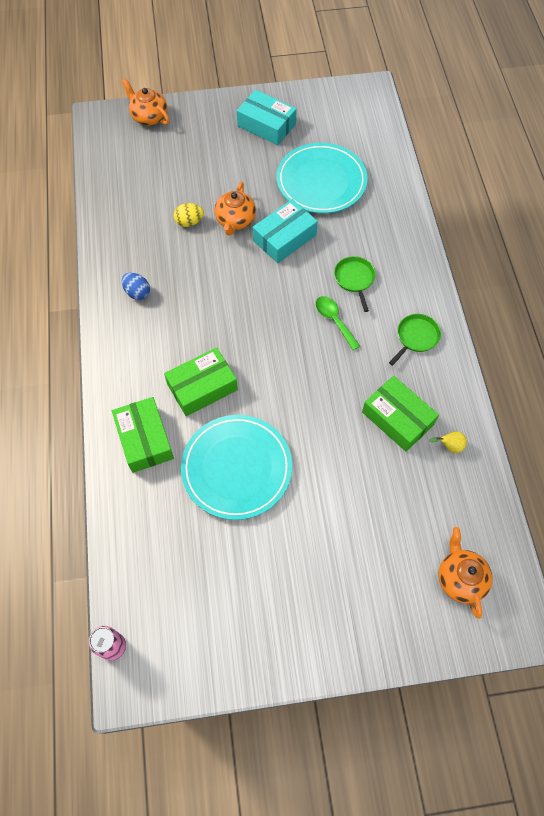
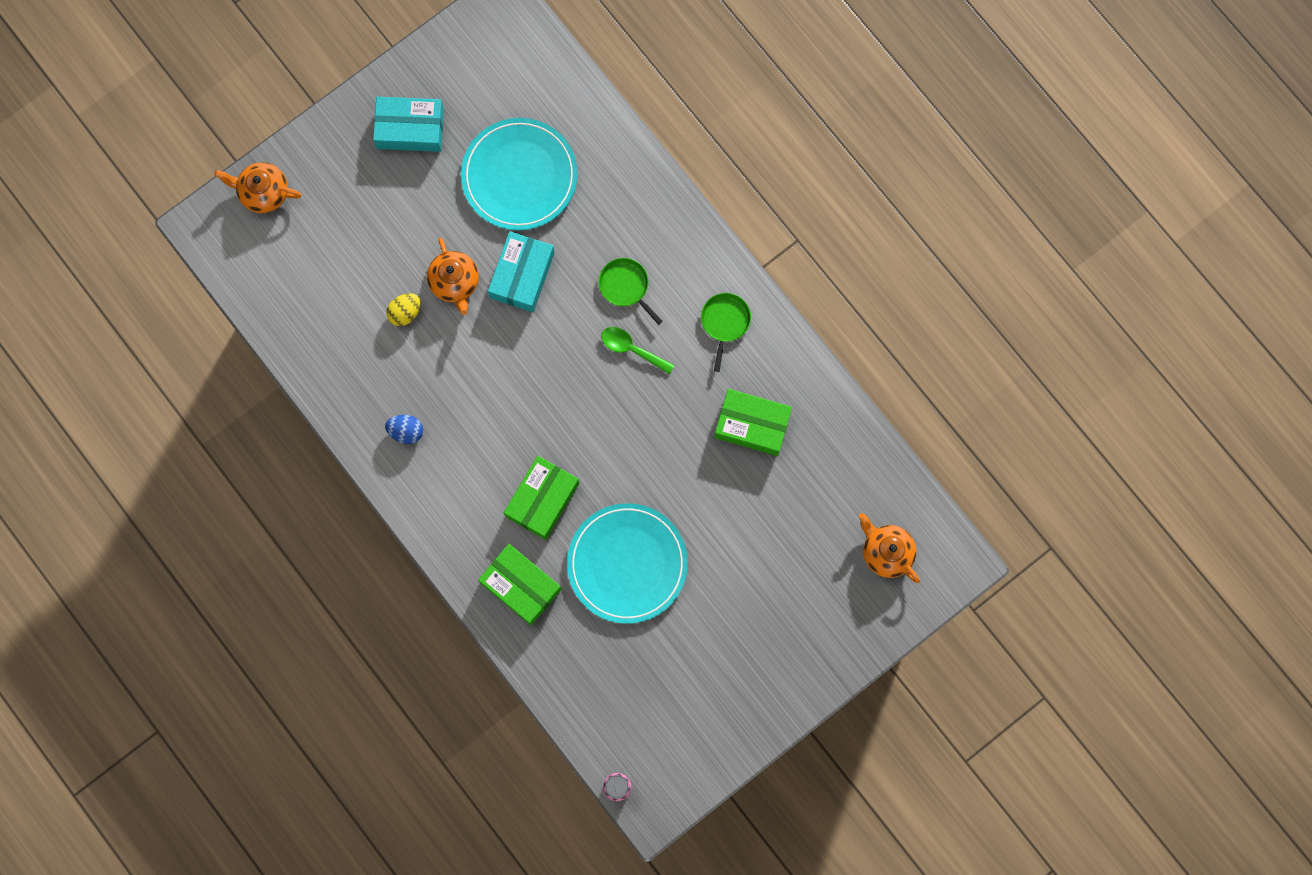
camera: 30 degrees left, 15 degrees up
(449, 446) = (815, 426): yellow pear -> none

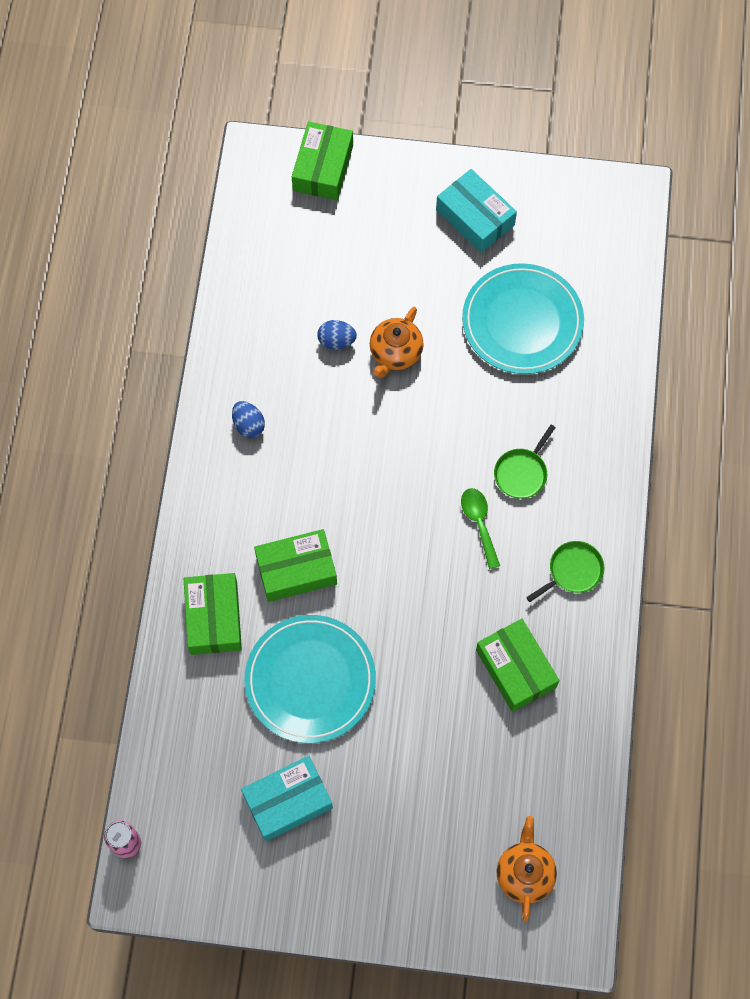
camera: 45 degrees right, 10 degrees down
(263, 192) = (323, 168): orange teapot -> green box
(405, 312) = (336, 341): yellow egg -> blue egg
(522, 275) = (451, 393): turquoise box -> turquoise box (287, 801)
(625, 286) = (522, 473): green pan -> green pan turned 150 degrees counterclockwise

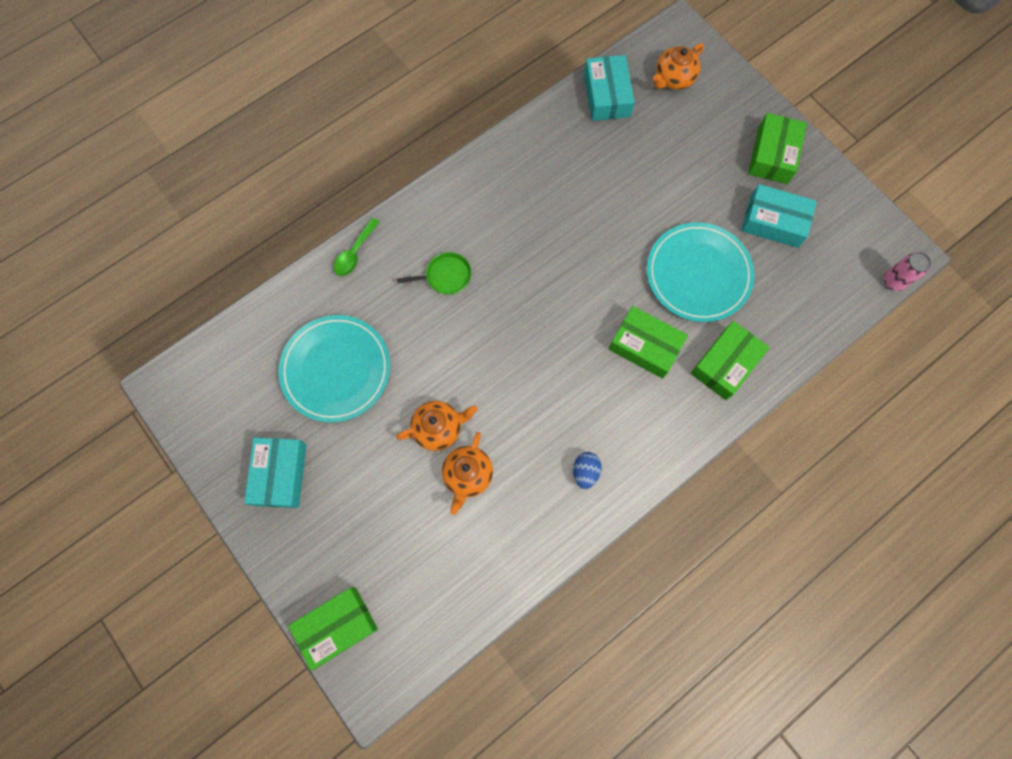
camera: 135 degrees left, 5 degrees up
(336, 341) = (467, 475): blue egg -> orange teapot
(479, 523) = (504, 270): green spoon -> green spoon (355, 253)
(516, 669) = (571, 175): green box -> green box (772, 155)
(568, 788) = (607, 95): none -> turquoise box
(573, 571) = (480, 195): green pan -> none

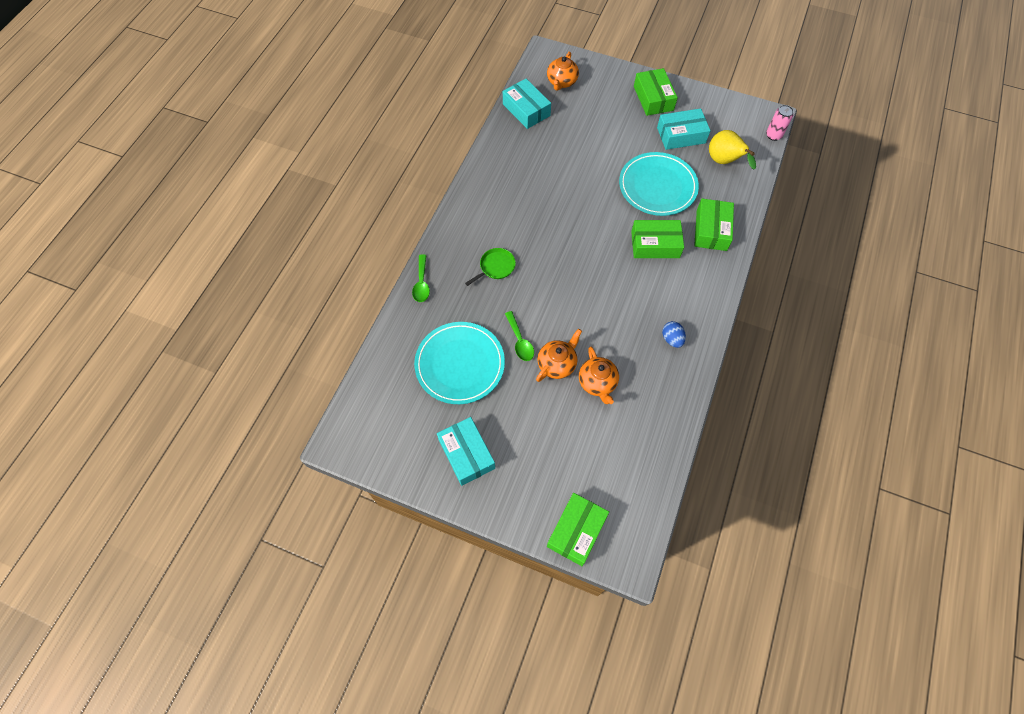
camera: 30 degrees left, 10 degrees down
(416, 378) = (520, 341): none -> green spoon
(803, 284) = (724, 162): none -> yellow pear

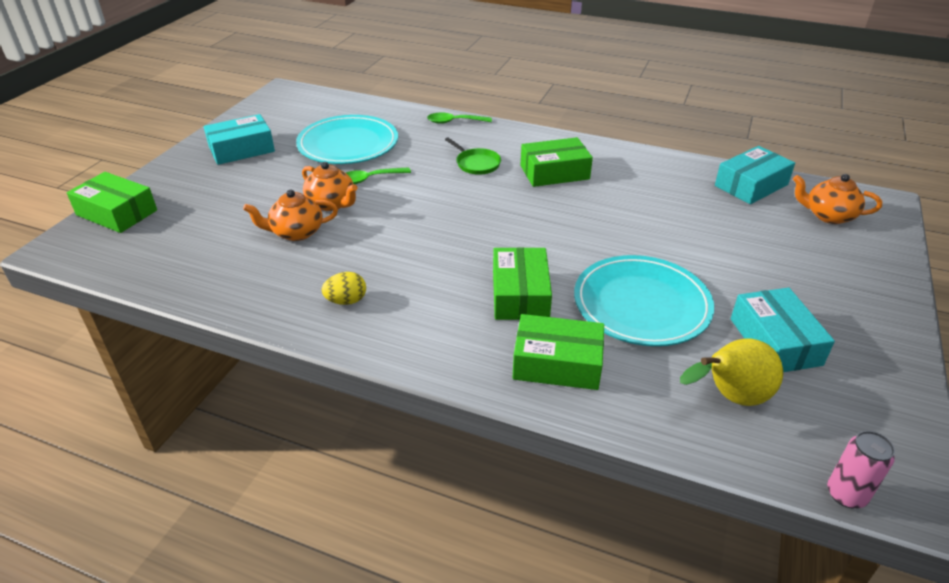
camera: 90 degrees right, 25 degrees down
(653, 98) = (852, 312): green box -> green box (554, 172)
(672, 339) = (346, 301): blue egg -> yellow egg

